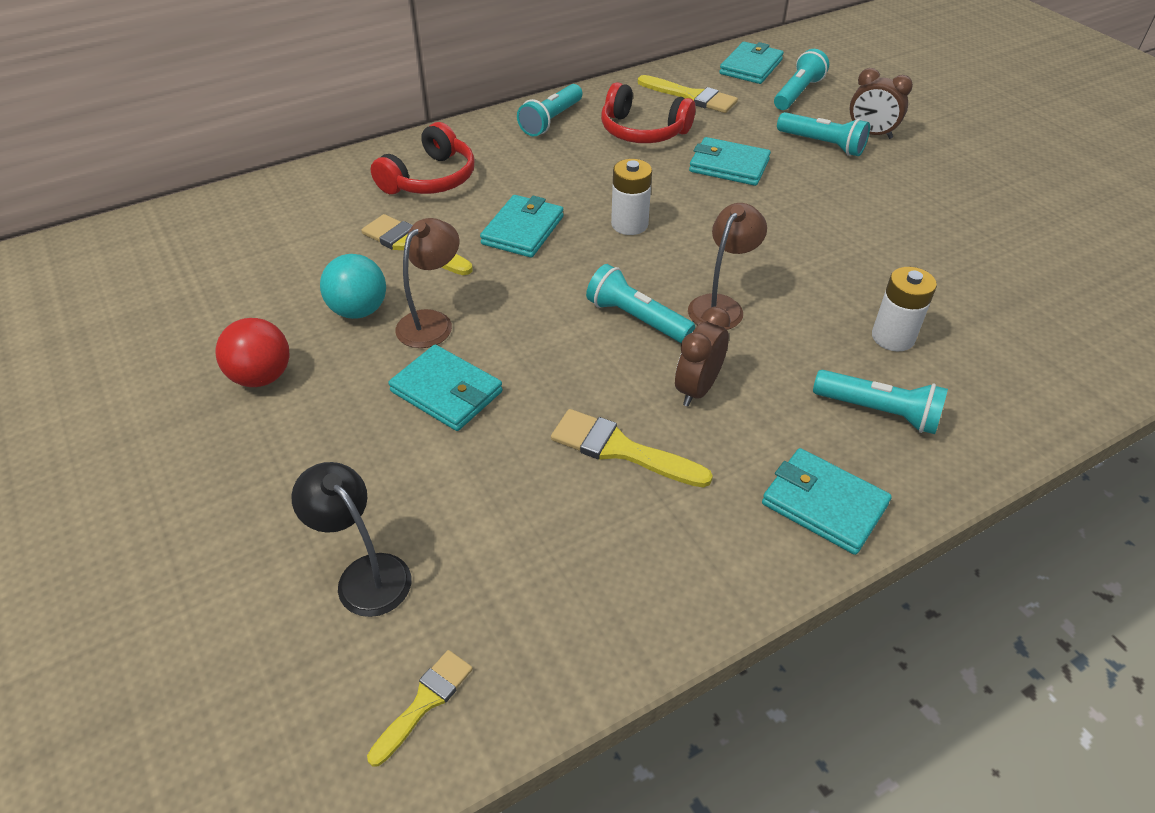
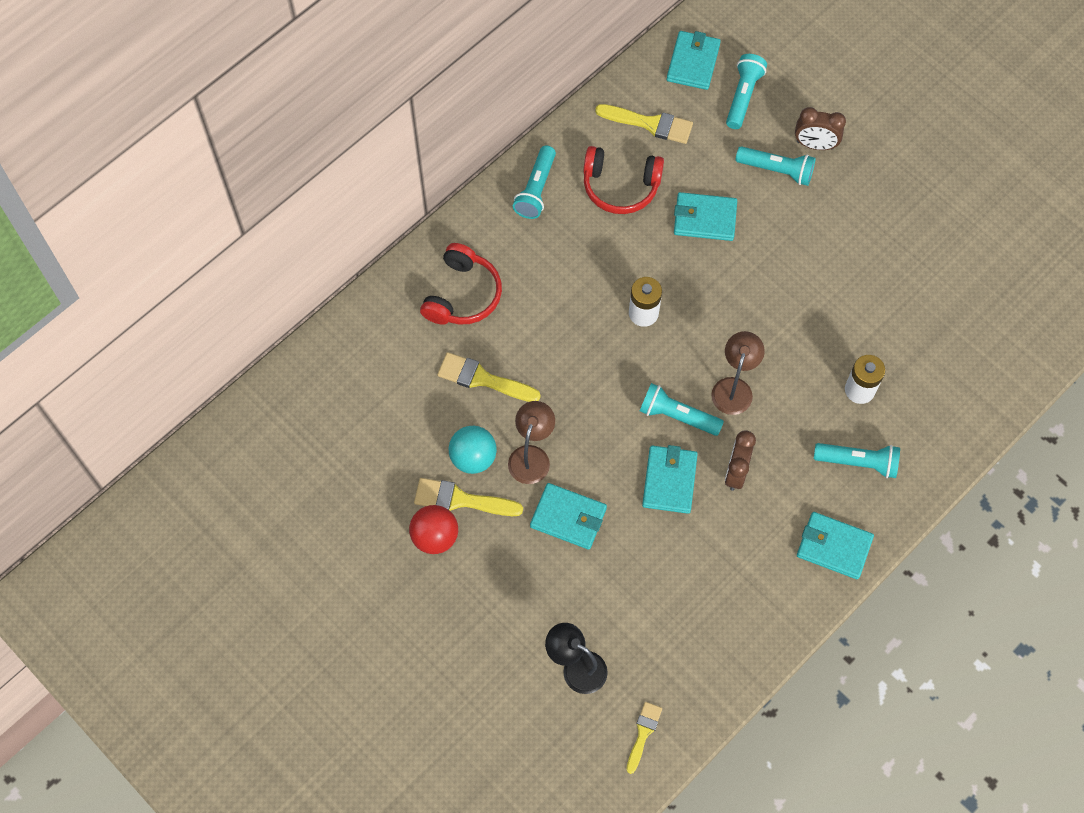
camera: 15 degrees left, 20 degrees up
(522, 230) = (562, 340): turquoise wallet -> turquoise wallet (669, 481)
(620, 449) = (699, 536): yellow brush -> yellow brush (461, 500)

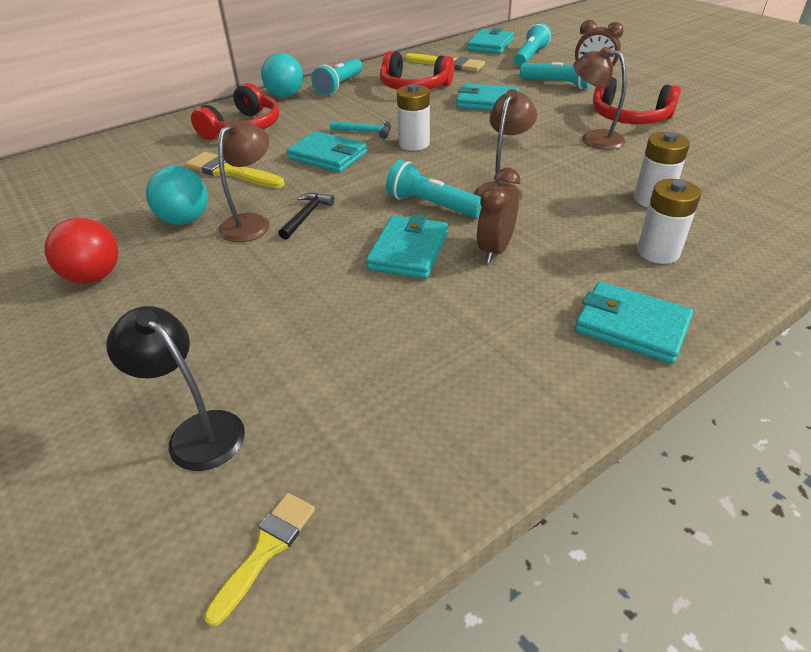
camera: 10 degrees right, 25 degrees down
(461, 500) = (148, 249): yellow brush -> none
(482, 219) = (285, 96): none -> turquoise ball
(568, 517) = (268, 272): turquoise wallet -> turquoise wallet (327, 156)
(575, 442) = (306, 216): none -> black hammer
(590, 293) = (365, 132): none -> turquoise hammer
(813, 290) = (593, 139): none -> brown lamp
(848, 244) = (629, 118): none -> red headphones
(858, 462) = (658, 252): turquoise flashlight -> white battery

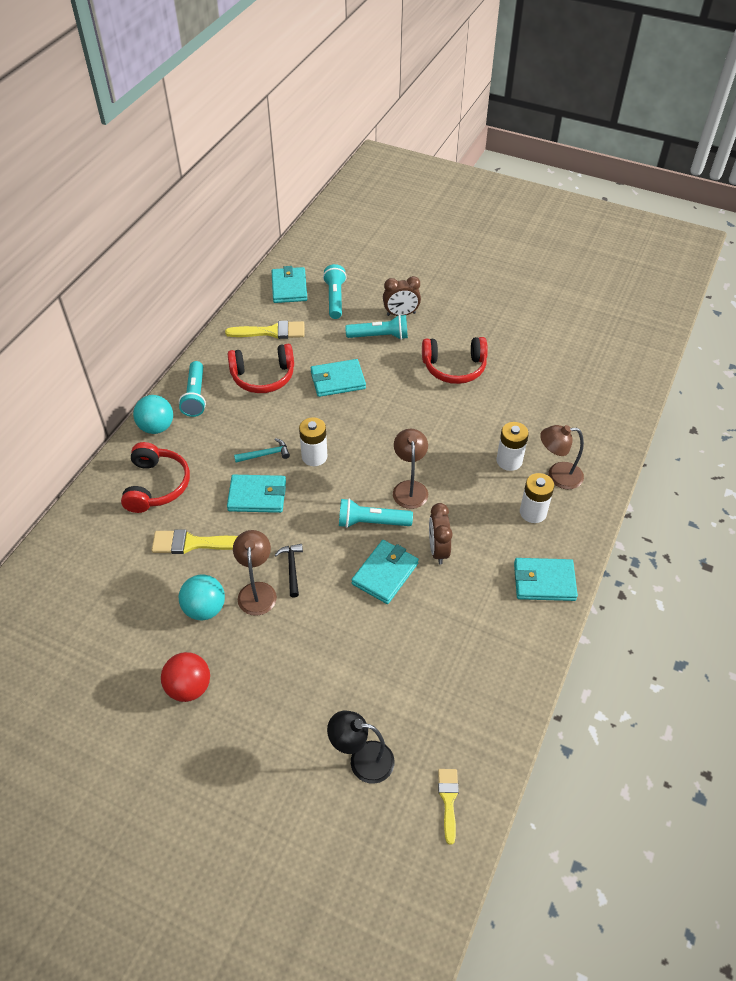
camera: 30 degrees left, 10 degrees up
(408, 251) = (385, 573): turquoise wallet -> turquoise wallet turned 45 degrees clockwise
(593, 139) = (441, 404): brown lamp -> brown lamp (557, 476)

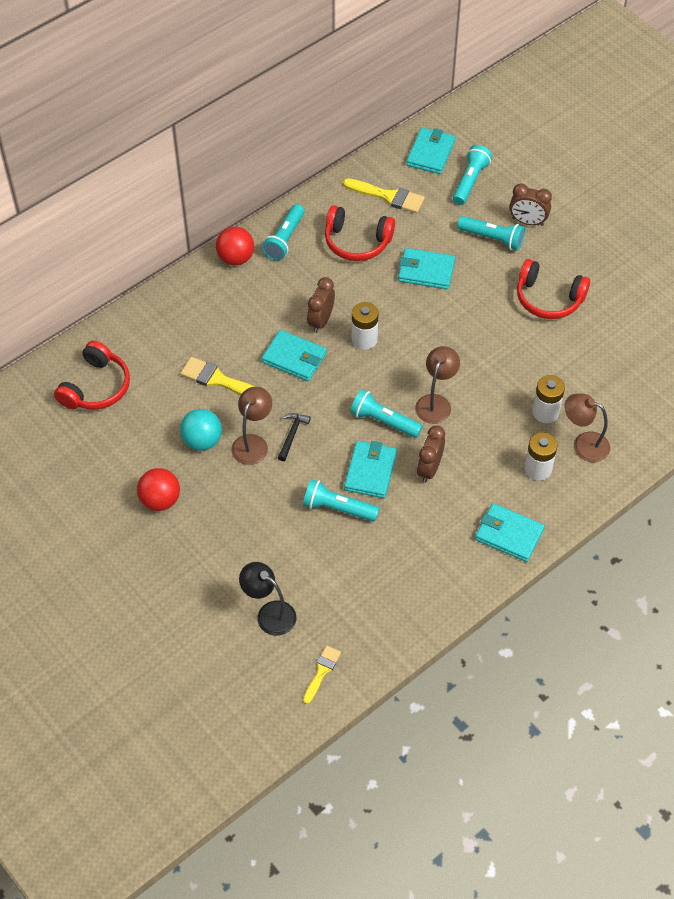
camera: 25 degrees right, 5 degrees up
(157, 427) = (236, 258): turquoise ball -> red ball
(157, 485) = (211, 315): red headphones -> red headphones (96, 387)
(265, 454) = (321, 321): turquoise hammer -> brown clock
(373, 621) = (338, 508): none -> turquoise flashlight
(385, 573) = (370, 471): turquoise wallet -> turquoise wallet turned 45 degrees counterclockwise

